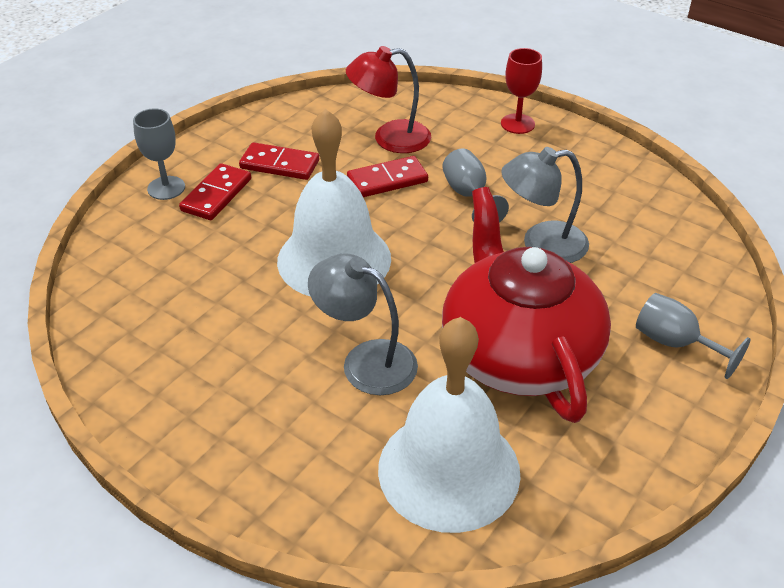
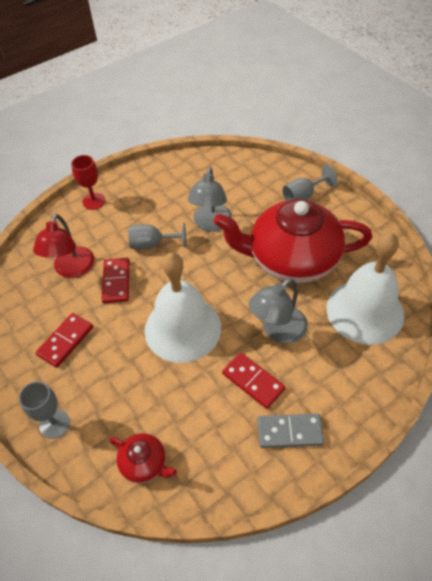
camera: 70 degrees left, 10 degrees up
(126, 272) = (144, 463): none -> red teapot
(194, 405) = (289, 432): none -> grey domino
(216, 195) = (81, 389): red domino -> red domino (253, 381)

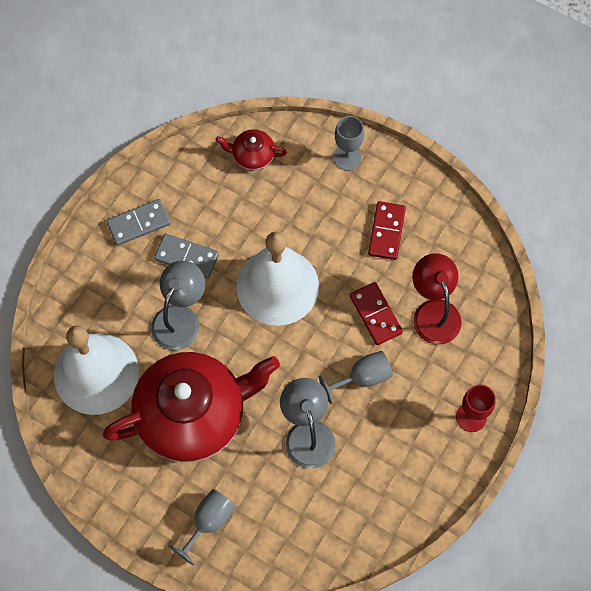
camera: 155 degrees right, 15 degrees up
(253, 381) = (187, 257): red domino -> grey domino

